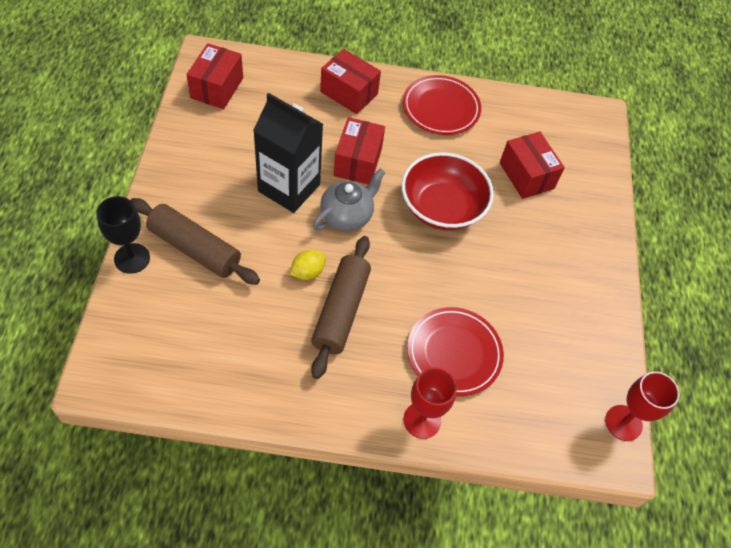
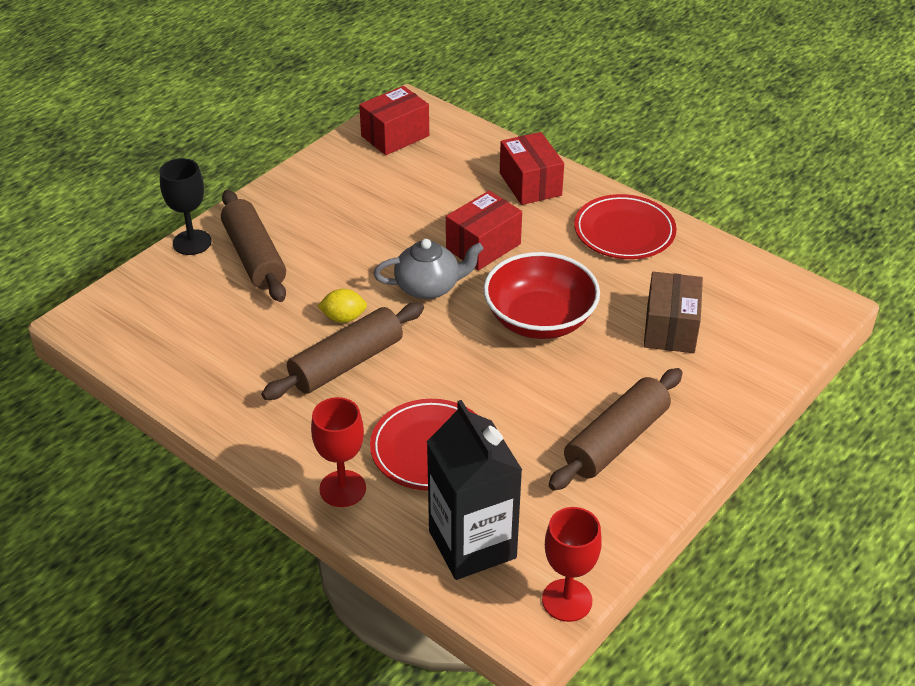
camera: 40 degrees right, 15 degrees down
(289, 188) = (390, 242): black carton -> black carton (472, 544)
(526, 175) = (670, 328): red box -> brown box
(560, 282) = (616, 440): none -> brown rolling pin

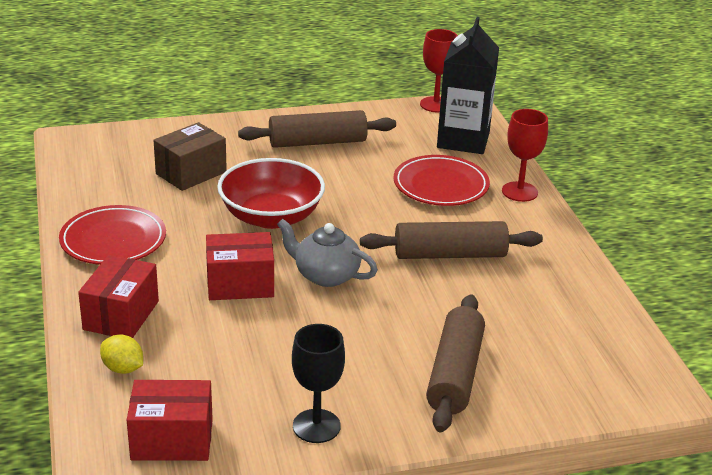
camera: 145 degrees left, 10 degrees down
(192, 242) = (507, 420): black goblet -> black goblet (316, 426)
(343, 318) = (421, 285): yellow lemon -> yellow lemon (123, 368)

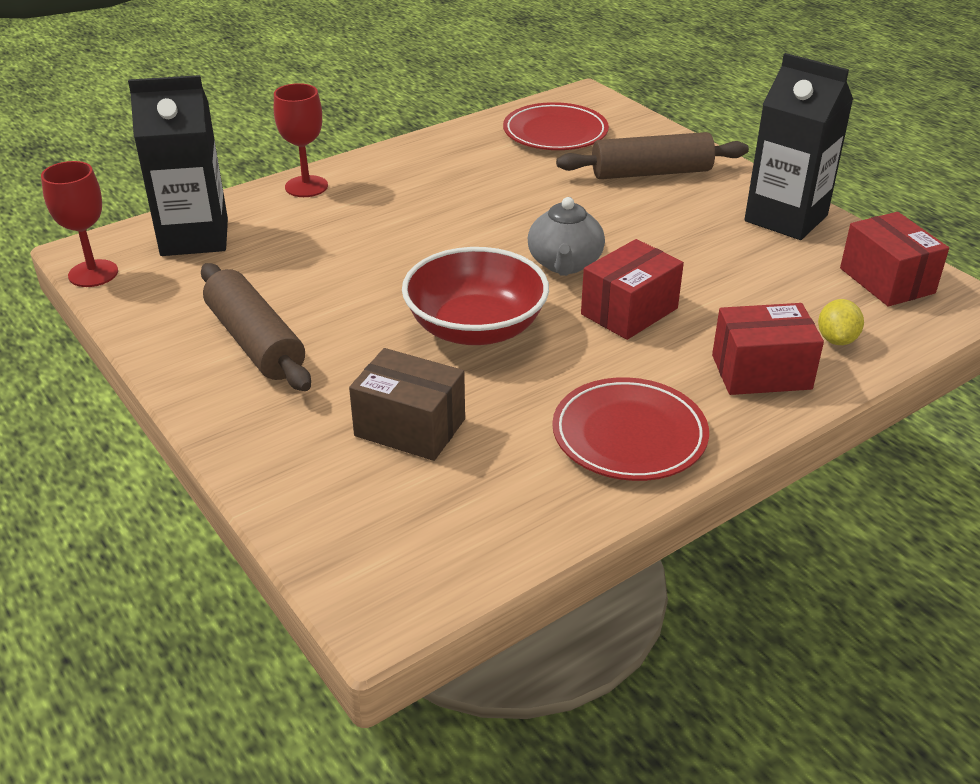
camera: 110 degrees left, 5 degrees up
(240, 284) = (629, 311): red box -> red box turned 75 degrees clockwise
(316, 426) = (786, 218): black goblet -> black carton
(440, 185) = (322, 233): red plate -> red plate (555, 133)
(450, 255) = (465, 204): brown rolling pin -> none

